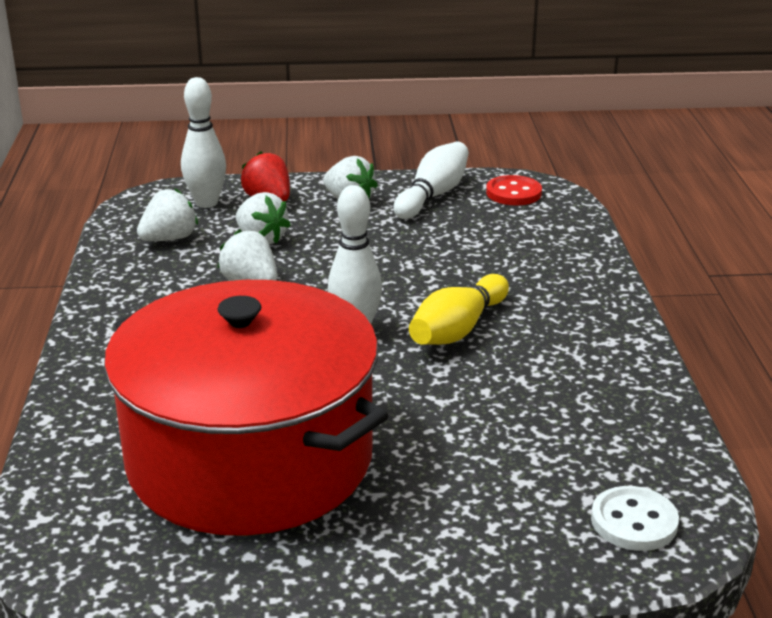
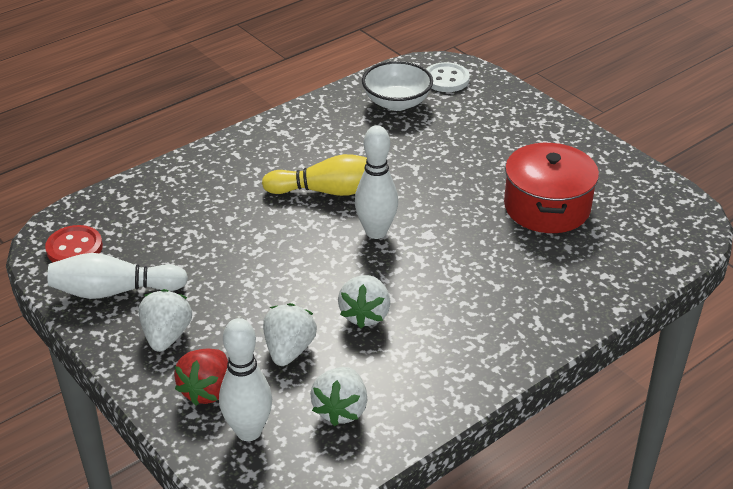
camera: 125 degrees left, 10 degrees up
(169, 239) = (341, 409): white strawberry -> white strawberry turned 90 degrees counterclockwise
(250, 458) = (546, 207): red pot -> red pot, size x0.53
(604, 447) = (397, 103): none -> white bowl

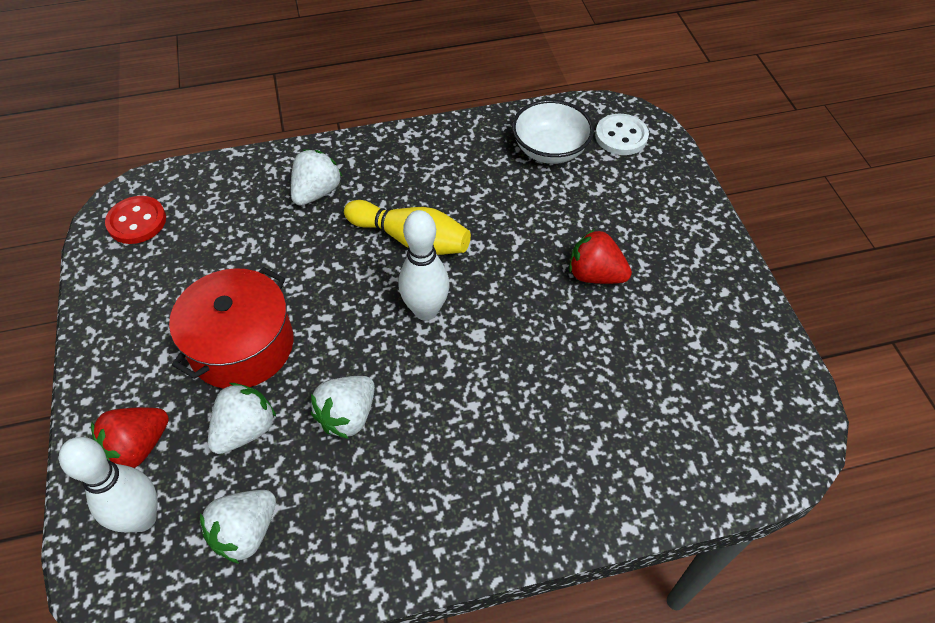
camera: 25 degrees right, 15 degrees up
(114, 291) = (137, 287): white bowling pin -> none
(167, 336) = (147, 361): white strawberry -> white strawberry (317, 192)
(489, 171) = (595, 275): none -> red strawberry
(546, 207) = (630, 347): red pot -> red pot (242, 345)

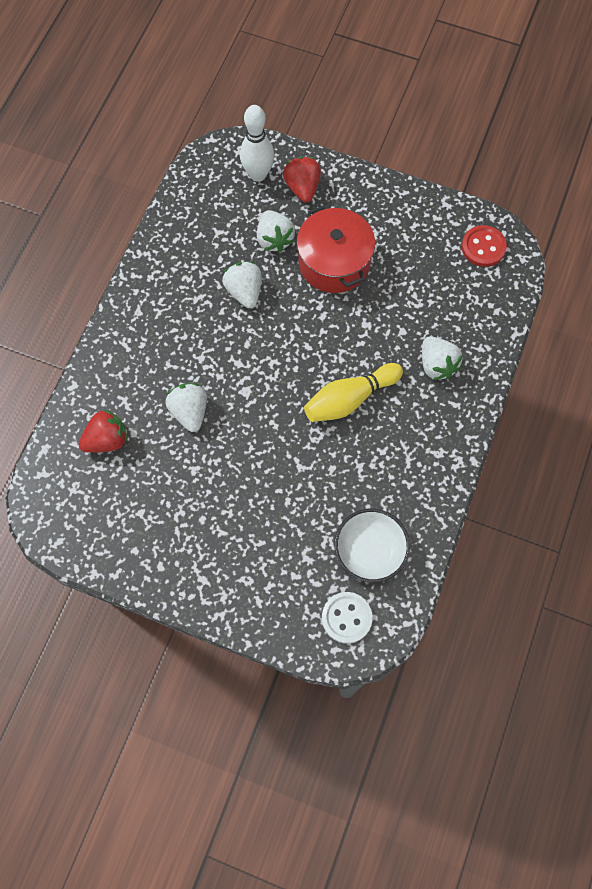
camera: 125 degrees right, 15 degrees up
(245, 532) = (214, 214): white strawberry -> white strawberry (189, 412)
(426, 310) = (285, 373): white bowling pin -> none
(595, 275) = (235, 493): red strawberry -> red strawberry (107, 440)

